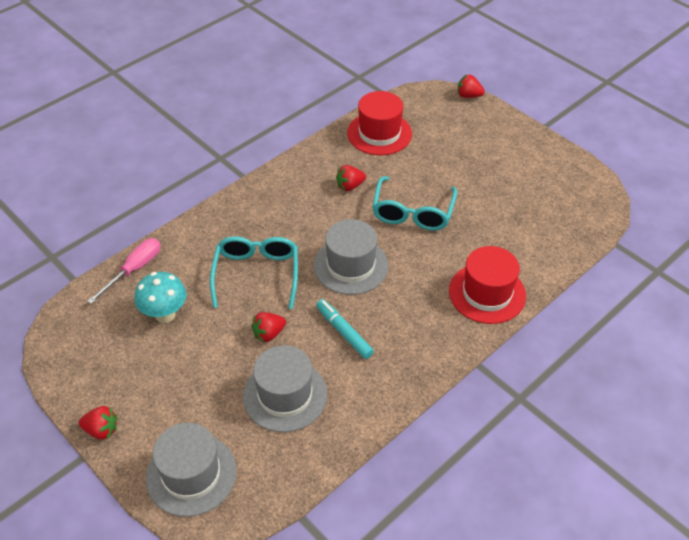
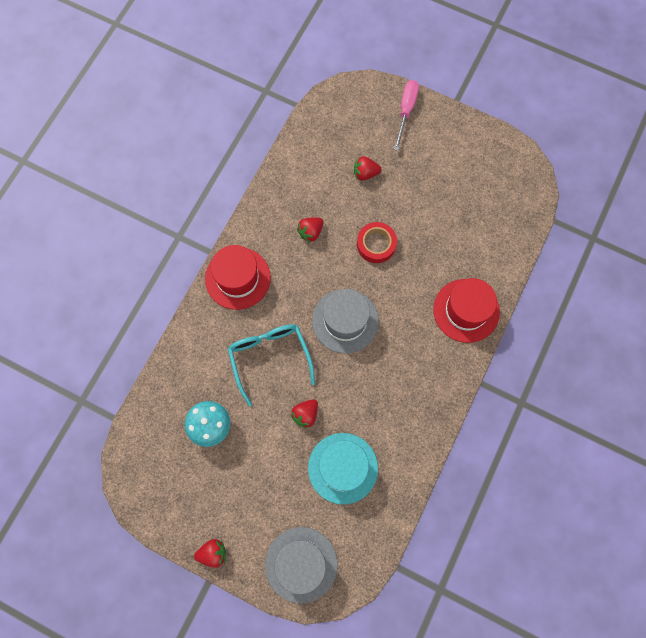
camera: 20 degrees left, 25 degrees up
(134, 269) = (162, 390): pink screwdriver -> pink screwdriver (406, 111)
(285, 395) = (343, 468): grey hat -> turquoise hat
(344, 332) = (365, 391): turquoise marker -> none
(379, 133) = (313, 159): red hat -> red hat (237, 278)
(412, 213) = (376, 244): turquoise glasses -> red tape
(468, 96) = (377, 85): red strawberry -> red strawberry (365, 173)

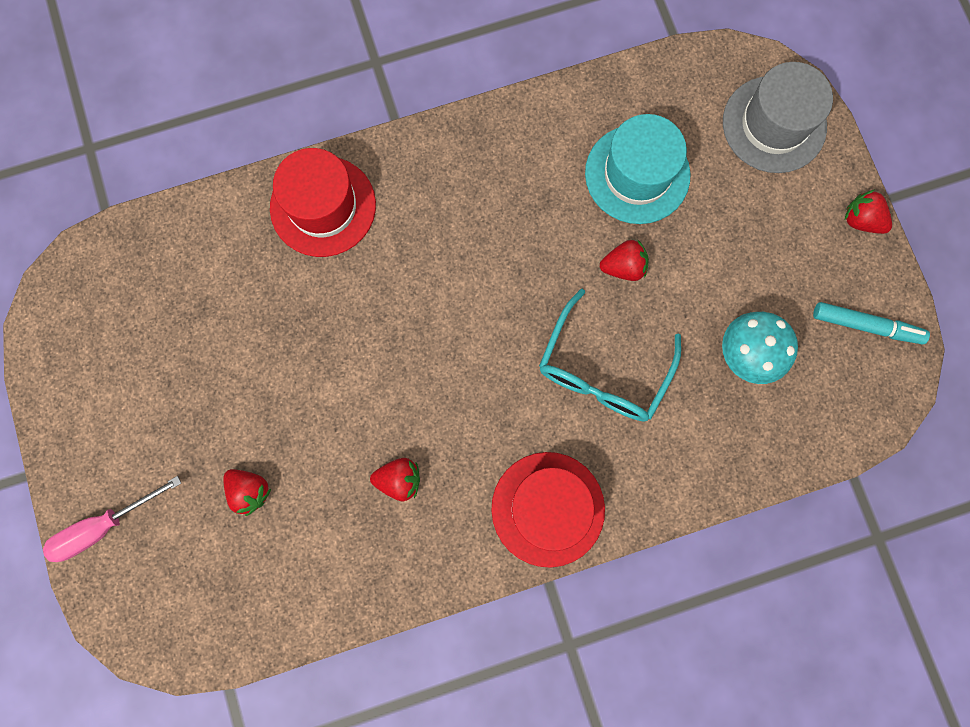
camera: 135 degrees left, 5 degrees up
(166, 497) = (866, 325): none -> turquoise marker
(345, 321) = (471, 328): grey hat -> none
(376, 244) = (338, 384): red tape -> none

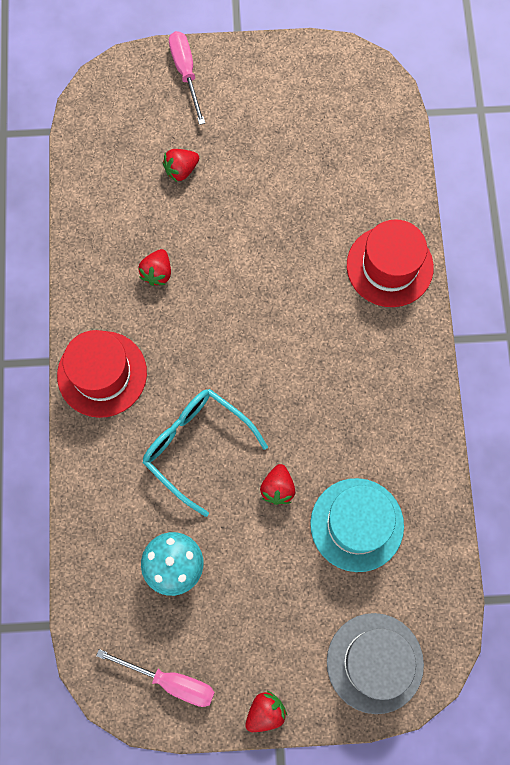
camera: 105 degrees right, 5 degrees down
(866, 325) = (170, 681): turquoise marker -> pink screwdriver

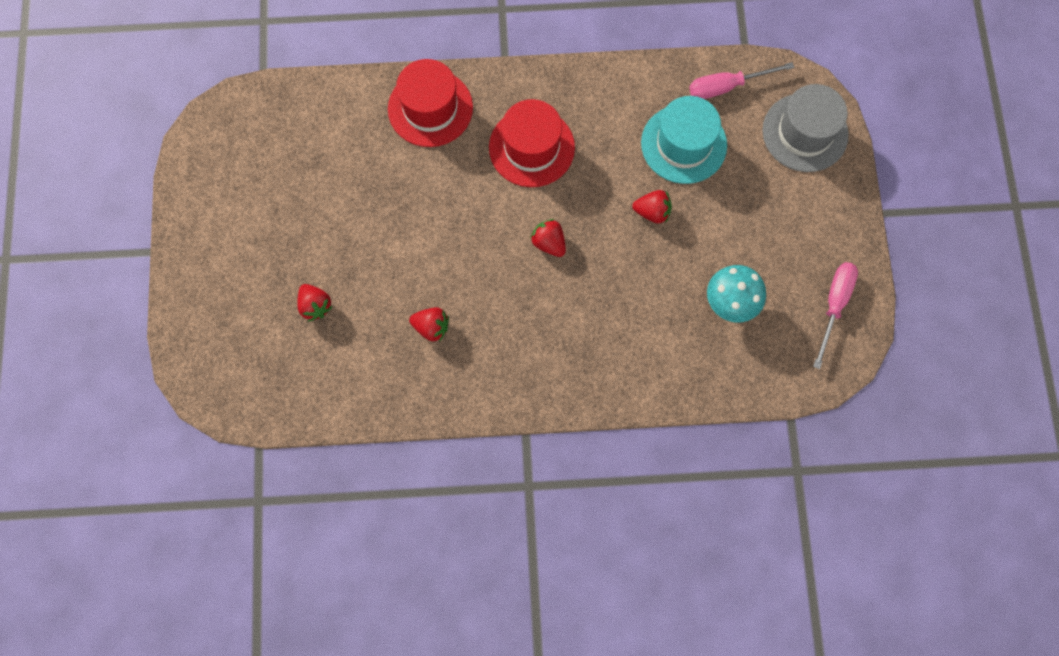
camera: 90 degrees left, 0 degrees up
(102, 374) = (540, 379): red hat -> red hat (531, 147)
(186, 73) = (198, 303): pink screwdriver -> pink screwdriver (727, 86)
(196, 446) = (613, 286): turquoise glasses -> none
(265, 712) = (854, 223): red strawberry -> red strawberry (549, 243)

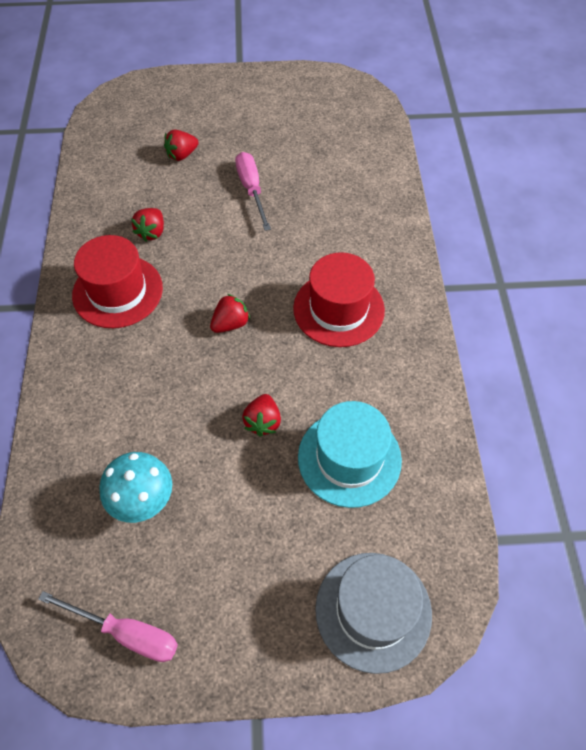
camera: 90 degrees right, 15 degrees down
(430, 108) = (377, 227): red hat -> red hat (117, 291)
(727, 86) = (432, 512): pink screwdriver -> pink screwdriver (252, 190)

